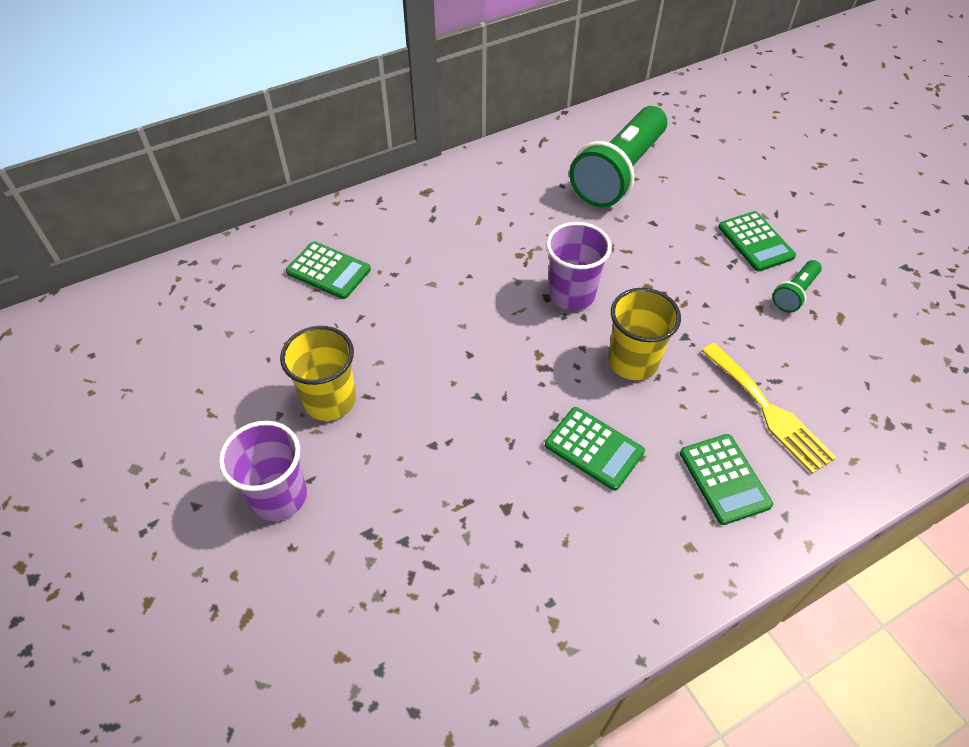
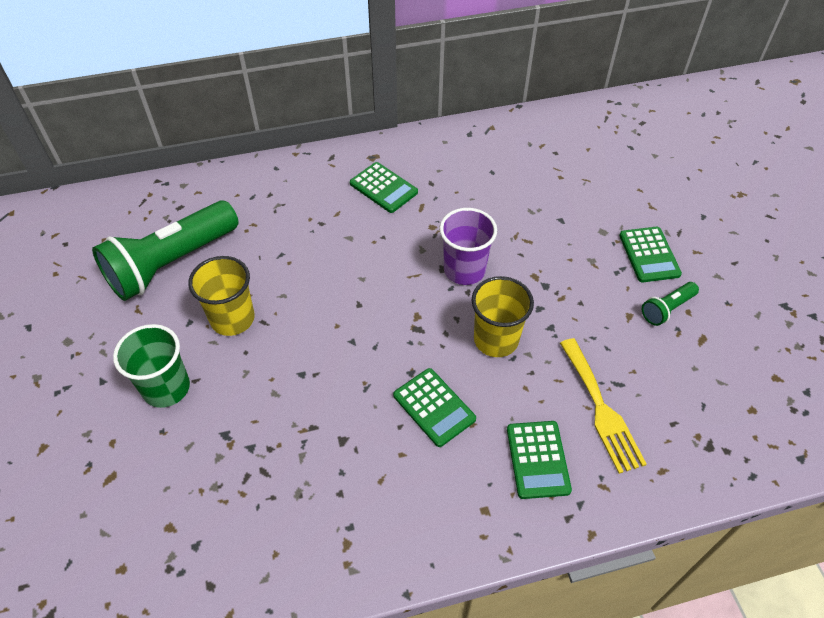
camera: 15 degrees right, 0 degrees up
(278, 496) = (166, 388): purple cup -> green cup
(328, 271) = (269, 210): green calculator -> green calculator (383, 188)
(619, 173) = (547, 170): green flashlight -> green flashlight (171, 263)

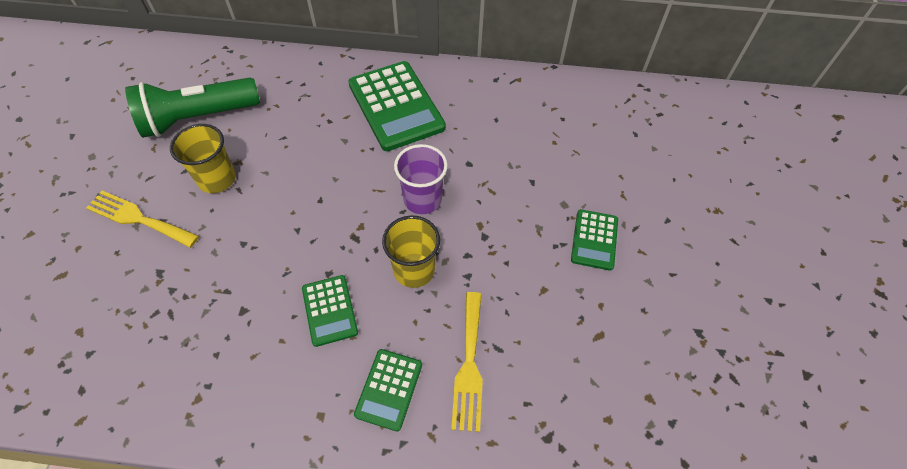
camera: 20 degrees right, 5 degrees up
(166, 388) = (138, 218): green cup -> yellow fork
(383, 188) = (396, 106): green calculator -> green calculator, size x1.85
(667, 309) = (582, 296): green flashlight -> none

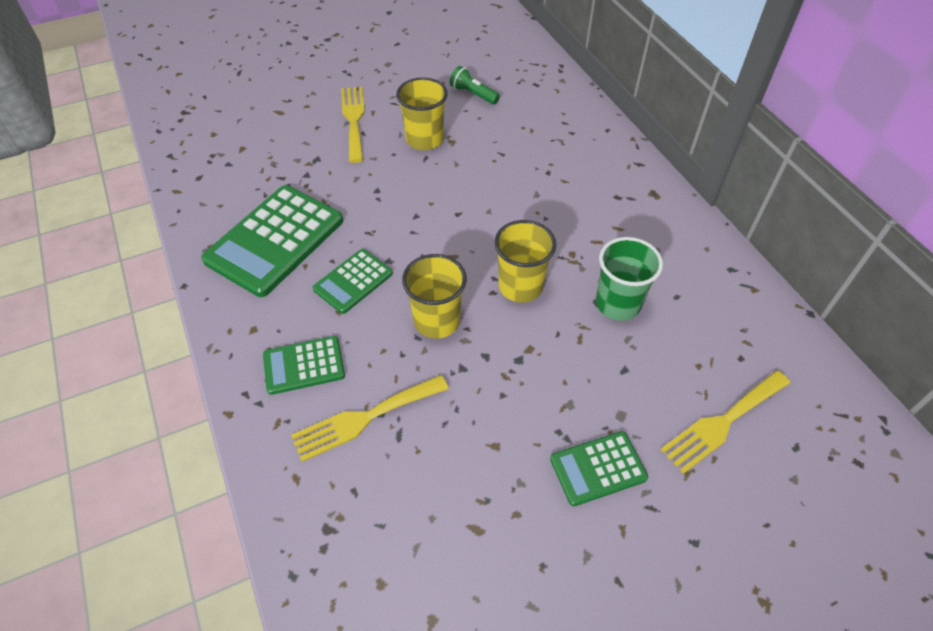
camera: 60 degrees right, 5 degrees down
(198, 118) = (473, 94): green flashlight -> green flashlight, size x0.44
(396, 106) = (612, 208): green calculator -> green calculator (275, 240)
(422, 199) = (520, 286): purple cup -> yellow cup
(479, 153) = (618, 303): none -> green cup
(600, 156) = (722, 423): none -> yellow fork

